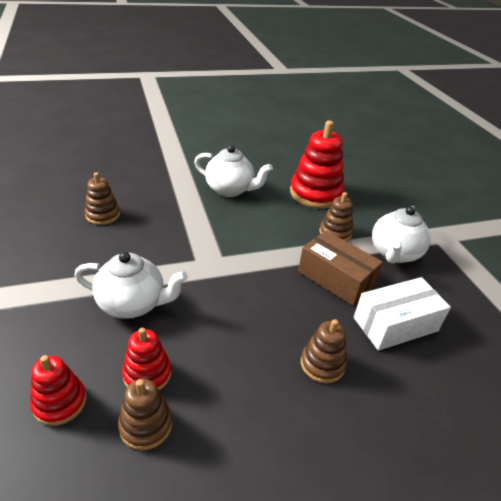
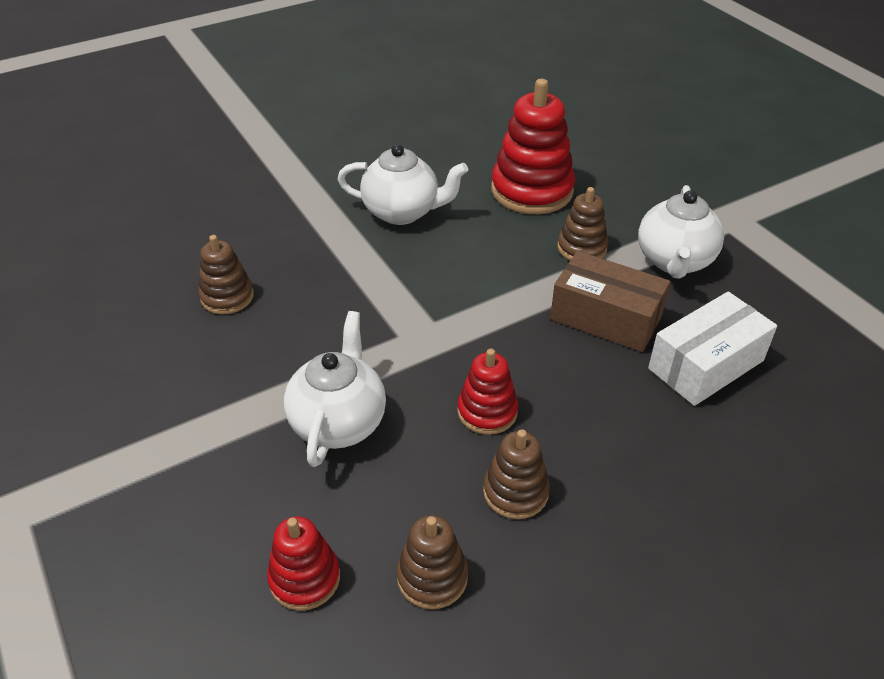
camera: 10 degrees left, 5 degrees up
(133, 304) = (339, 422): white teapot -> white teapot turned 75 degrees counterclockwise
(147, 374) = (404, 512): red stacking toy -> red stacking toy (487, 411)
(322, 364) = (628, 442): brown stacking toy -> brown stacking toy (515, 492)

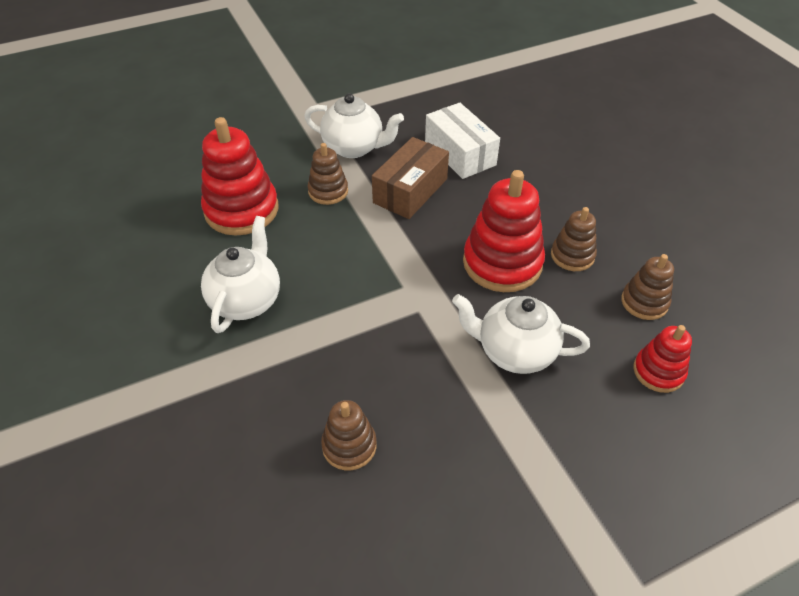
camera: 85 degrees left, 5 degrees up
(487, 411) = (502, 263): red stacking toy -> red stacking toy, size x1.80

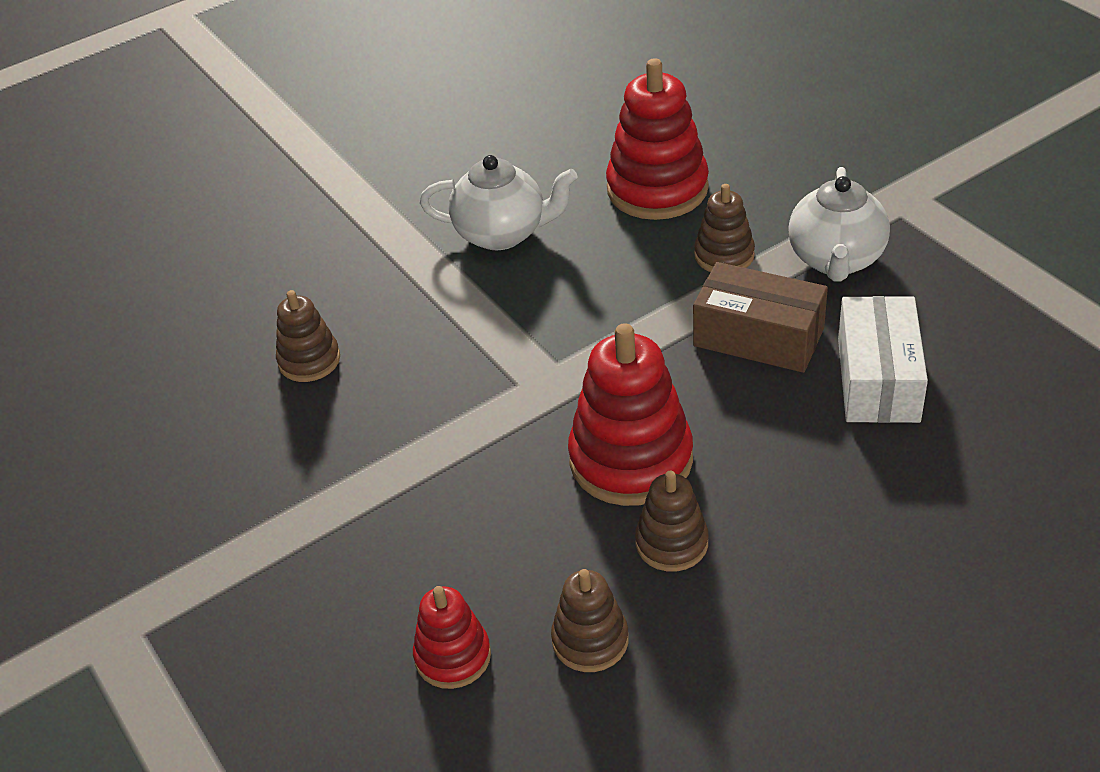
camera: 85 degrees right, 5 degrees down
(460, 153) = (878, 379): white box -> white box turned 45 degrees counterclockwise
(514, 351) = (464, 489): white teapot -> none

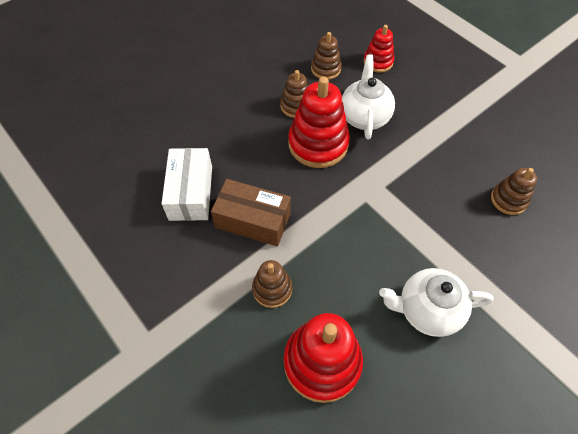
camera: 170 degrees right, 15 degrees up
(836, 260) = (199, 285): white teapot -> white teapot (364, 117)

